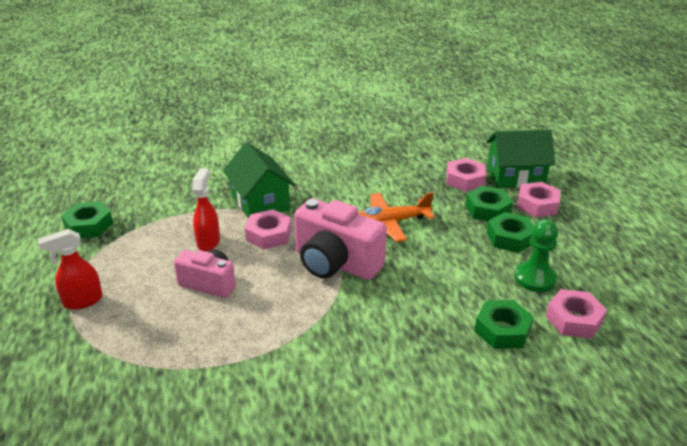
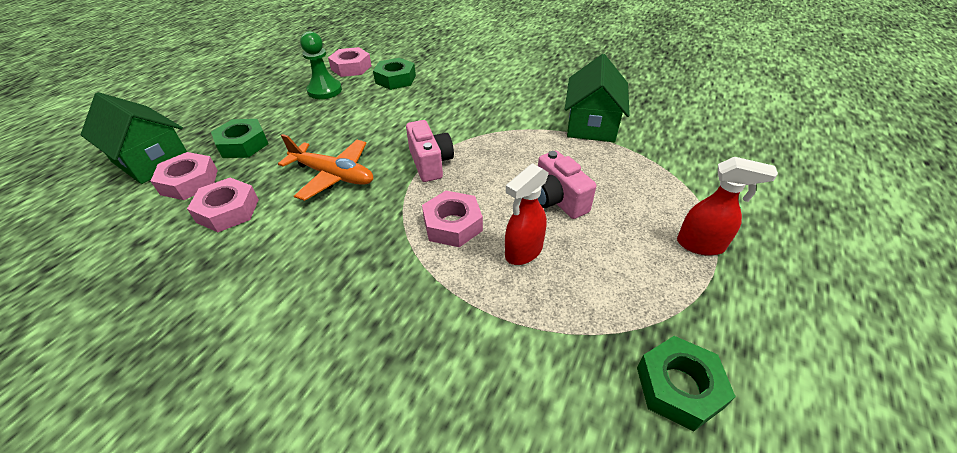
camera: 140 degrees left, 10 degrees up
(260, 202) = (411, 281): green house -> green house (591, 124)
(335, 263) = (430, 163): pink camera -> pink camera, size x0.61
(510, 238) = (281, 117): green nut -> none
(537, 205) = (206, 128): pink nut -> pink nut (228, 210)

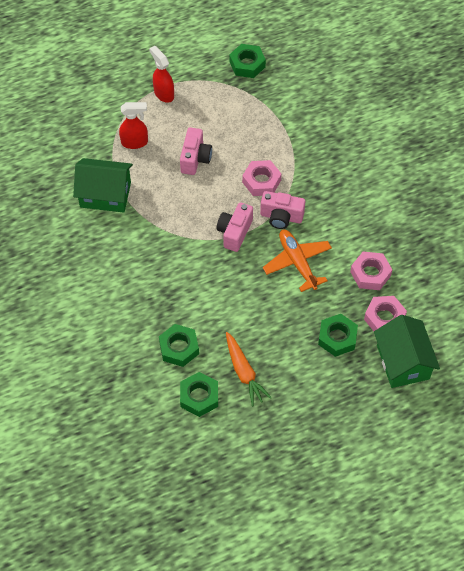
camera: 140 degrees left, 15 degrees up
(325, 90) = (244, 372): green pawn -> orange carrot
(351, 67) = (199, 397): pink nut -> green nut
(390, 204) = (281, 217): none -> pink camera
(523, 252) = (244, 144): red spray bottle -> red spray bottle (135, 142)
(591, 124) = (105, 194): green house -> green house turned 45 degrees clockwise

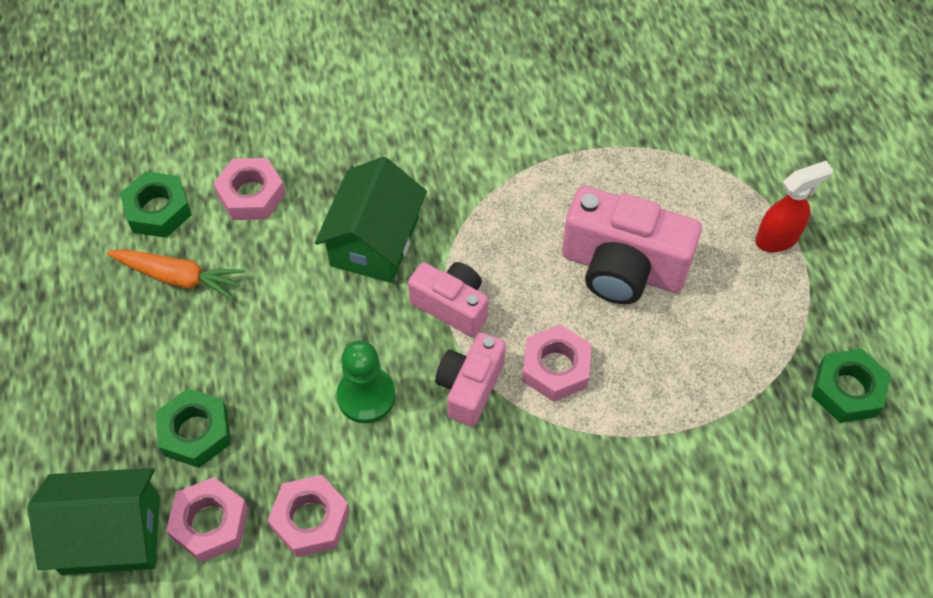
camera: 100 degrees right, 0 degrees up
(105, 194) = (565, 130): green house -> green house (374, 242)
(135, 142) = (669, 182): red spray bottle -> none
(179, 348) = (251, 195): green nut -> pink nut
(195, 159) = (622, 268): pink camera -> pink camera, size x1.64
(244, 372) = (179, 277): orange carrot -> orange carrot turned 150 degrees counterclockwise
(297, 262) = (366, 396): orange plane -> green pawn

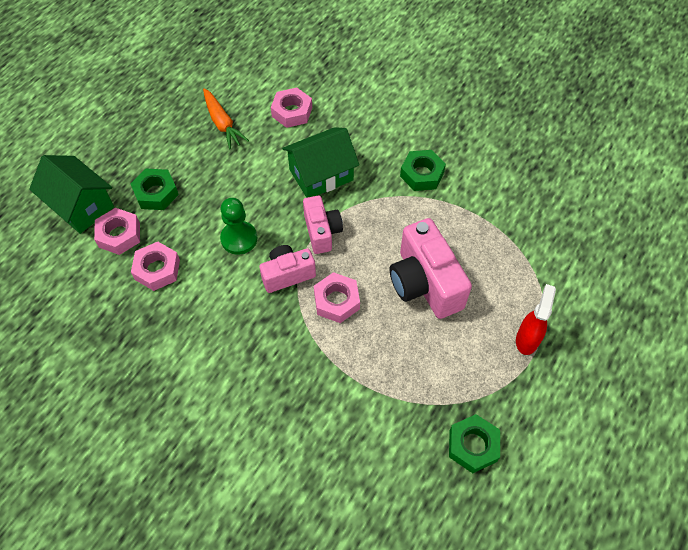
camera: 45 degrees right, 0 degrees up
(158, 210) = (246, 88): green nut -> green nut (422, 174)
(778, 238) = (527, 339): red spray bottle -> red spray bottle turned 90 degrees counterclockwise

